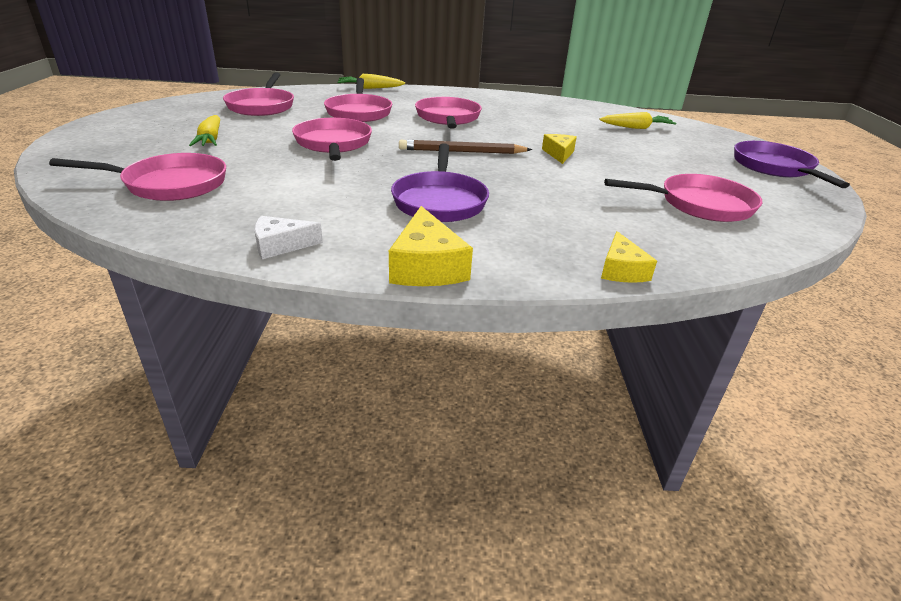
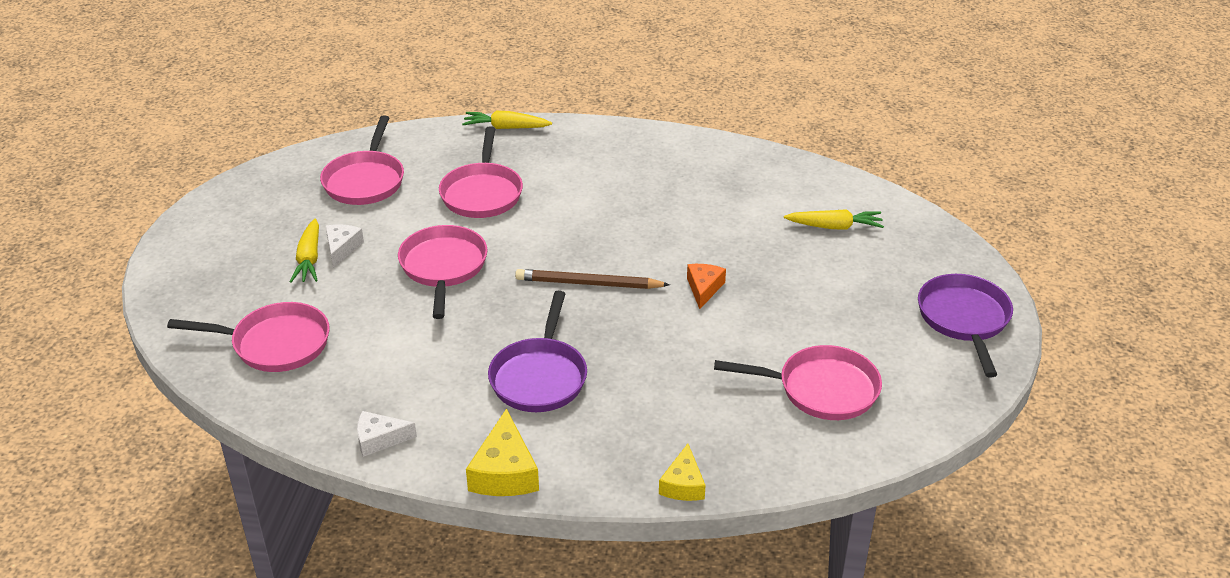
camera: 10 degrees right, 5 degrees up
(241, 135) = (342, 248): none -> white cheese
(448, 118) = (591, 206): pink pan -> none
(559, 154) = (704, 288): yellow cheese -> orange cheese

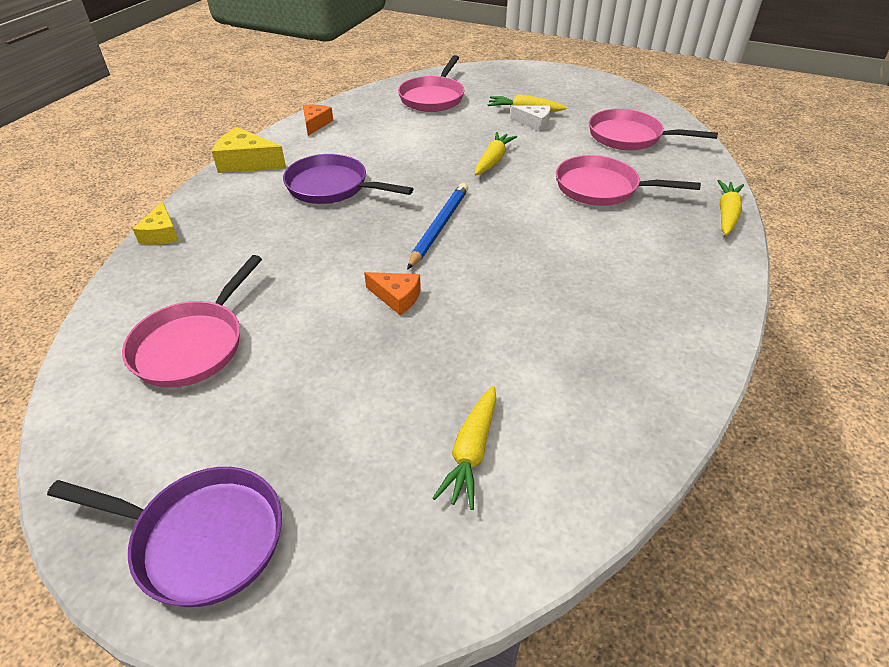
camera: 105 degrees right, 5 degrees up
(379, 439) = (315, 124): white cheese -> orange cheese
(443, 267) = (493, 160): pink pan -> yellow carrot
(589, 283) = (439, 227): brown pencil -> blue pencil
(683, 484) = (161, 234): yellow cheese -> yellow cheese turned 120 degrees counterclockwise

